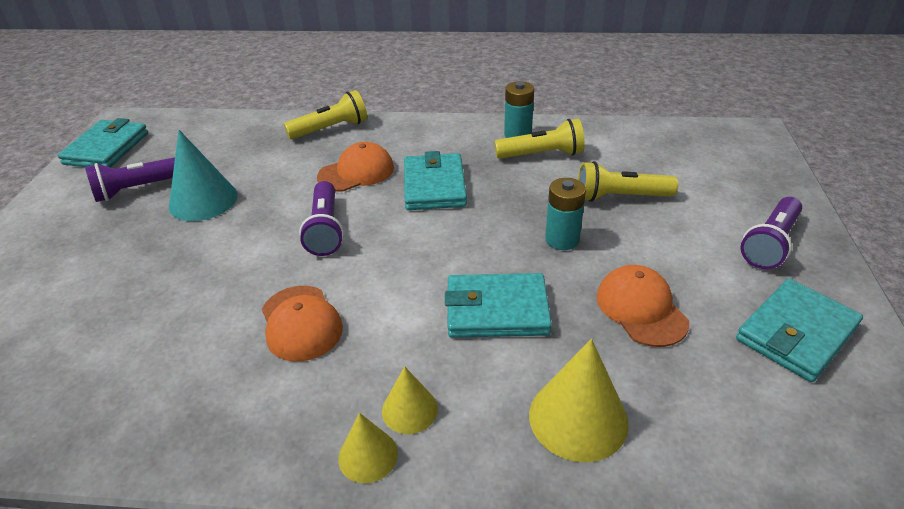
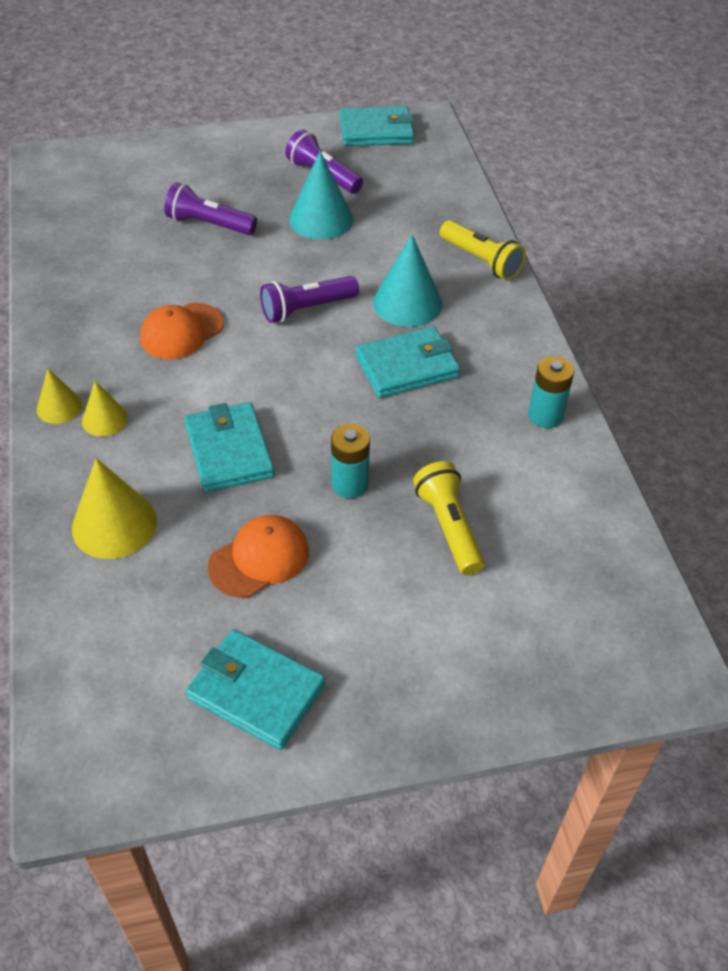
camera: 70 degrees right, 10 degrees up
(356, 172) = (407, 303): orange cap -> turquoise cone
(542, 155) = (509, 445): yellow flashlight -> none
(770, 244) = (406, 676): purple flashlight -> purple flashlight (209, 224)

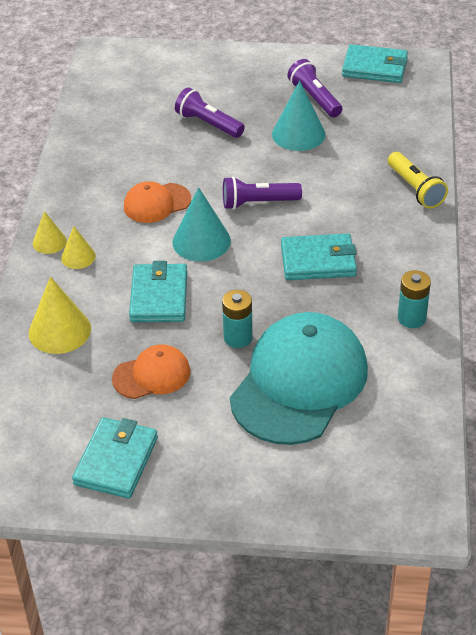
camera: 20 degrees right, 5 degrees down
(256, 692) = (116, 461): turquoise wallet -> turquoise wallet turned 60 degrees clockwise
(407, 303) = (340, 212): turquoise cone -> turquoise cone (201, 241)
(449, 527) = (299, 383): yellow flashlight -> turquoise cap

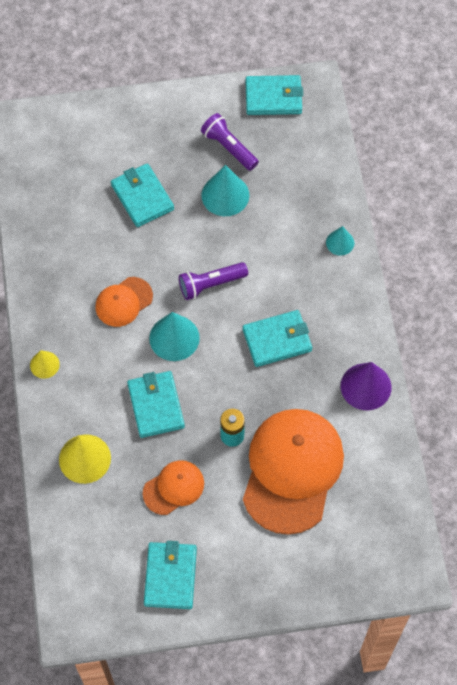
camera: 15 degrees left, 20 degrees up
(78, 257) = (74, 376): yellow cone -> none
(208, 124) = (142, 197): purple flashlight -> turquoise wallet
(299, 383) = (292, 471): turquoise cap -> orange cap
(411, 318) = (366, 386): turquoise battery -> purple cone
(415, 189) = (340, 242): yellow flashlight -> turquoise cone

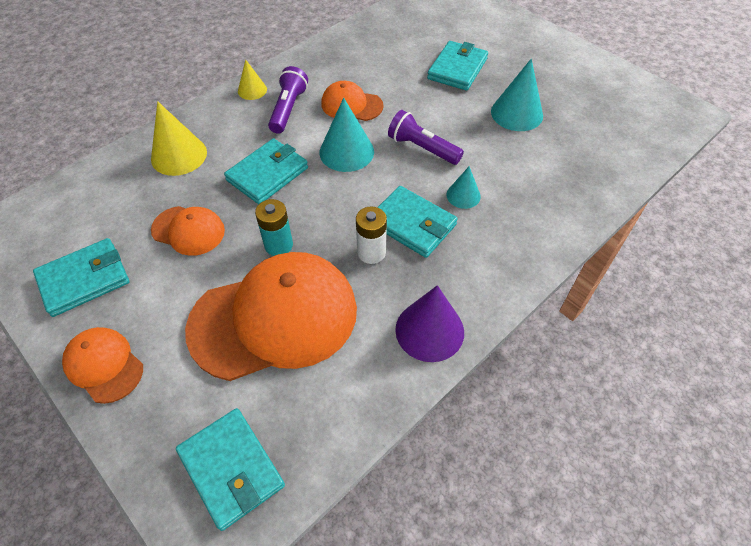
camera: 55 degrees right, 10 degrees down
(229, 147) = (562, 93): purple flashlight -> purple flashlight (288, 109)
(256, 590) = (104, 365): none -> orange cap
(273, 97) = (642, 95): turquoise wallet -> turquoise wallet (231, 468)
(282, 381) = (371, 252): none -> white battery
(340, 242) = (565, 216): turquoise cone -> turquoise cone (463, 195)

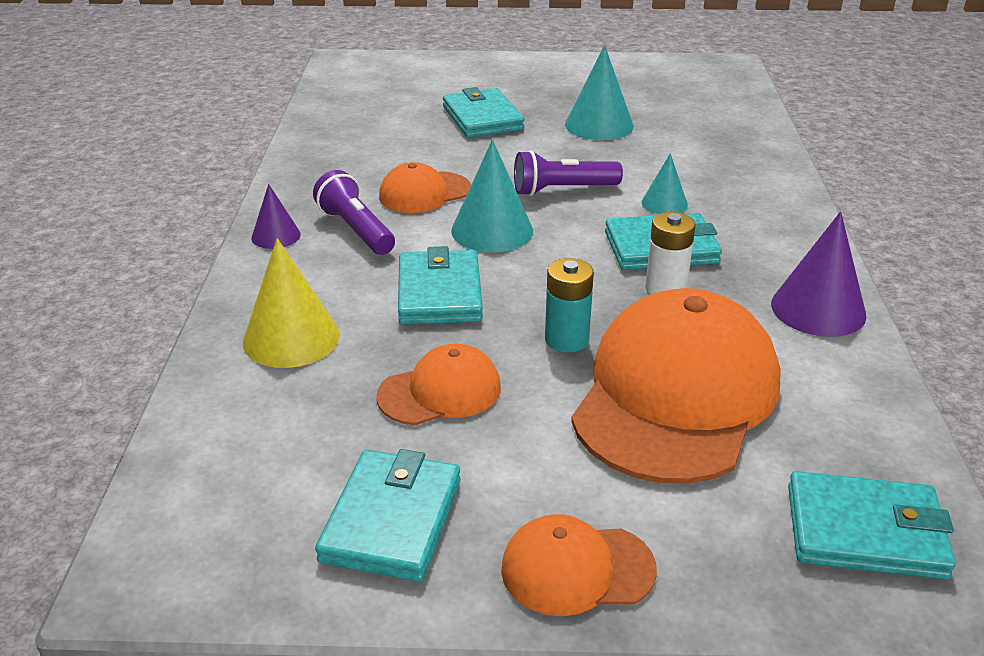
camera: 45 degrees left, 20 degrees down
(252, 90) = (276, 236): yellow cone -> purple cone

